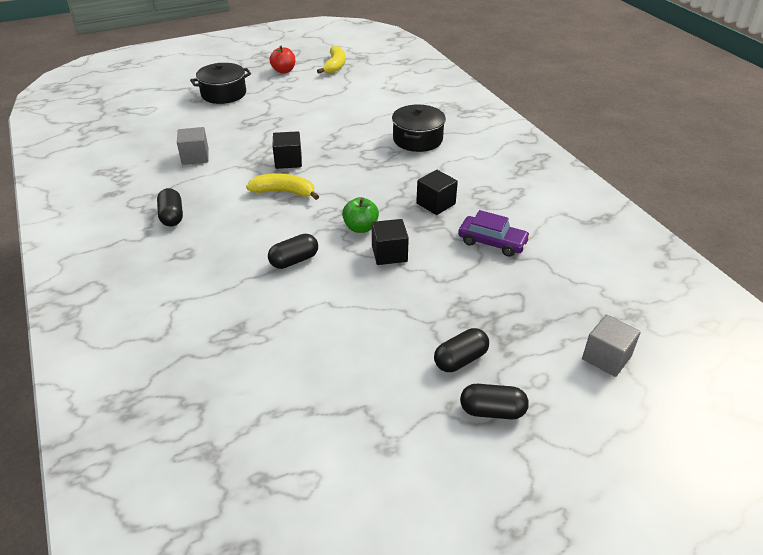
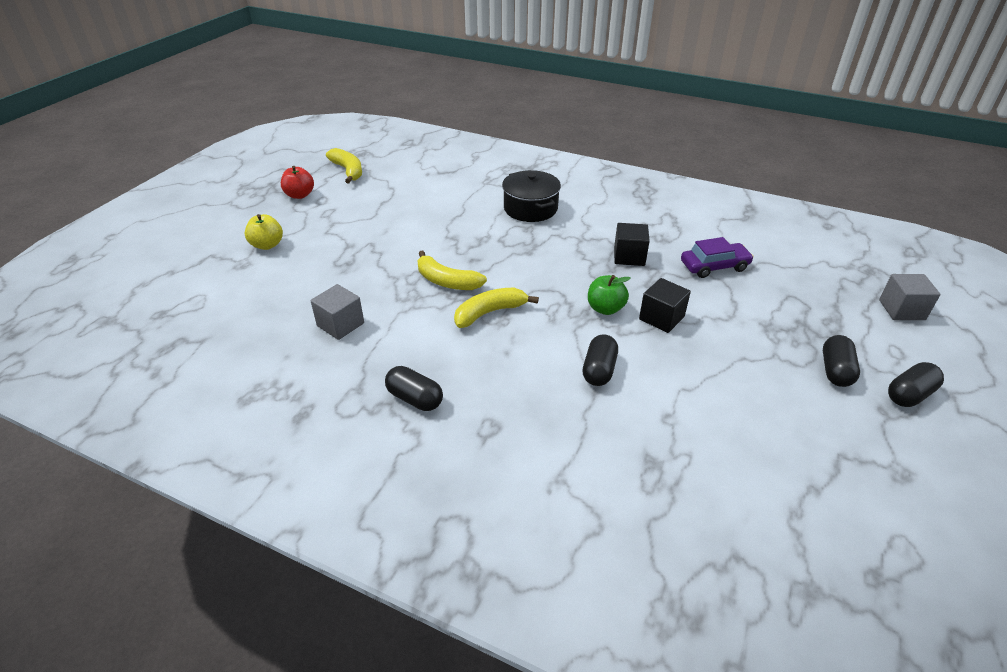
camera: 40 degrees left, 0 degrees up
(223, 94) = (267, 245): black pot -> yellow apple
(288, 161) = (447, 281): black cube -> yellow banana

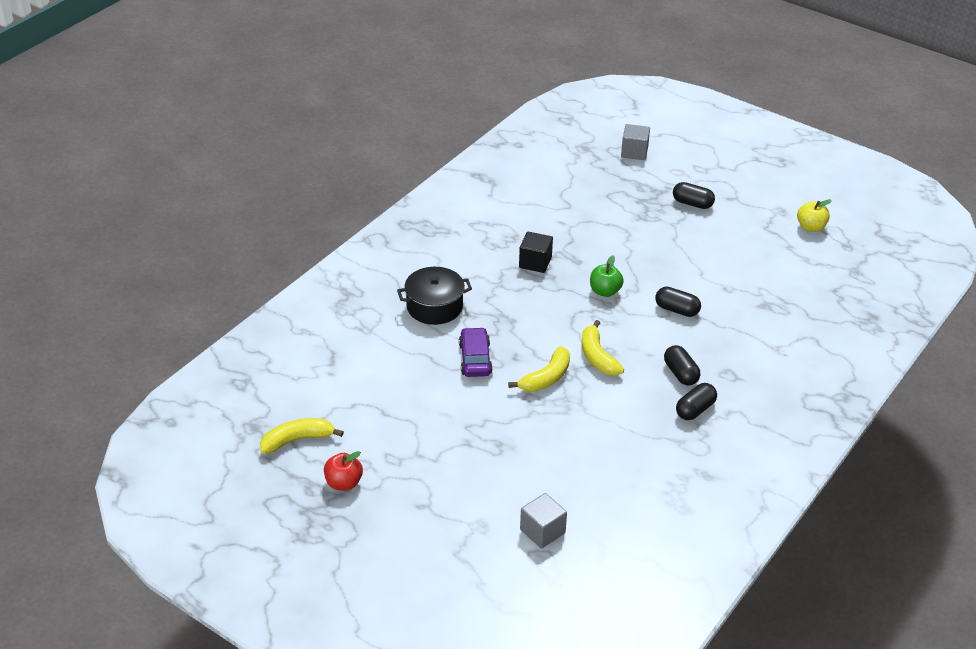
camera: 80 degrees left, 0 degrees up
(267, 245) = (448, 507): yellow apple -> yellow apple (811, 227)
(340, 324) = (596, 450): grey cube -> grey cube (542, 531)
(661, 318) = (622, 265): black cube -> none
(714, 266) = (561, 220): purple car -> purple car (475, 359)
(909, 395) = (718, 182): black capsule -> black capsule (680, 373)

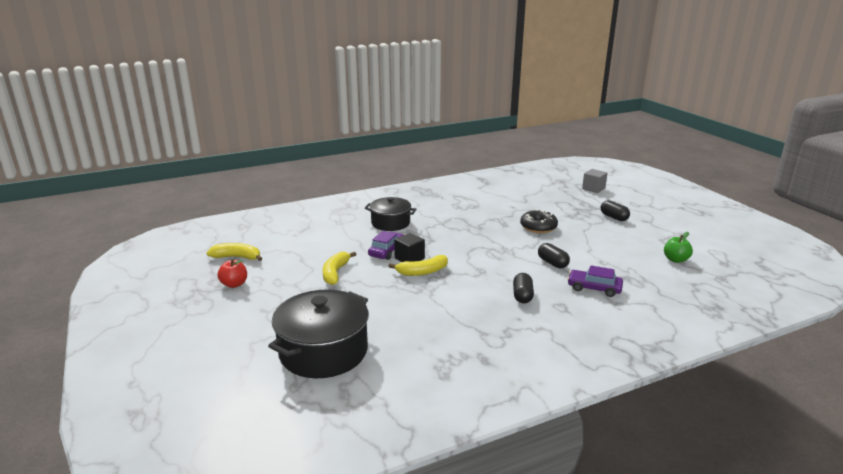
camera: 30 degrees right, 15 degrees down
(535, 262) = (476, 219): black cube -> black cube (409, 258)
(542, 531) = (323, 351): grey cube -> black pot
(597, 357) = (469, 271): yellow banana -> yellow banana (335, 273)
(605, 291) = (509, 242): green apple -> green apple (675, 259)
(619, 252) = (538, 227): none -> black donut
(695, 410) = (514, 319): black capsule -> none
(744, 334) = (594, 288): none -> purple car
(811, 227) = (699, 247): yellow apple -> none

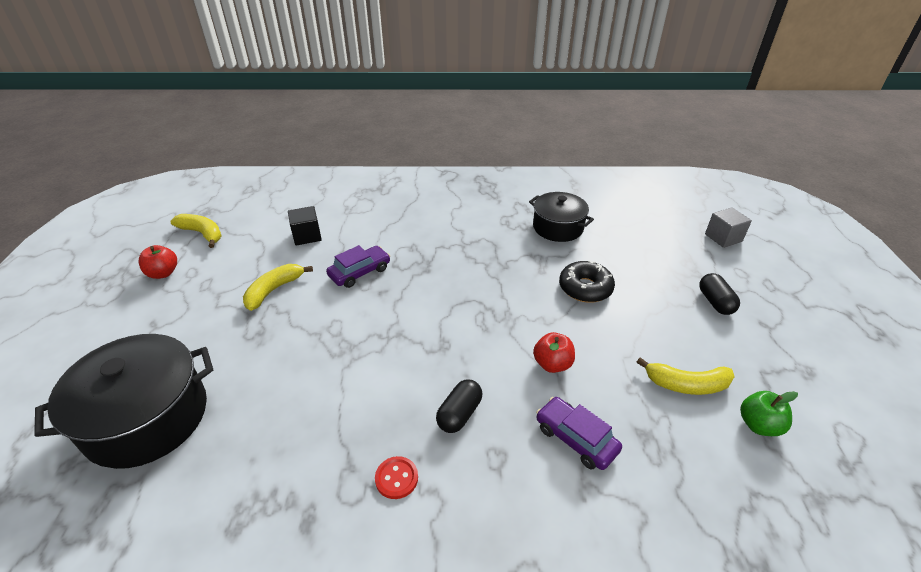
camera: 25 degrees right, 15 degrees up
(390, 223) = (403, 227): black pot -> black pot (558, 227)
(409, 258) = (374, 293): black cube -> black cube (307, 236)
(422, 272) = (370, 322): yellow banana -> yellow banana (686, 385)
(515, 329) = (396, 478): none -> red button
(552, 263) = (552, 364): black capsule -> red apple

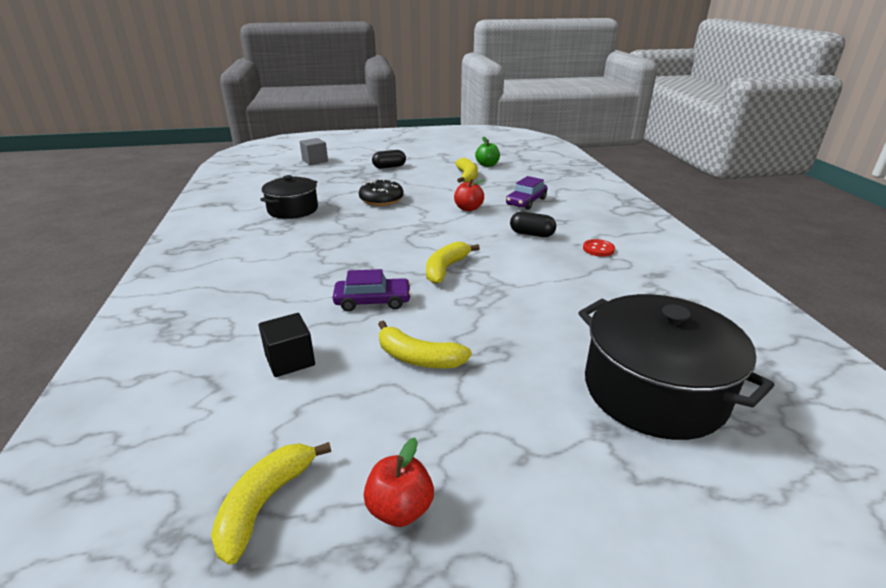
camera: 100 degrees left, 10 degrees down
(360, 272) = (373, 301): purple car -> purple car turned 135 degrees clockwise
(397, 321) = (445, 269): none -> yellow banana

